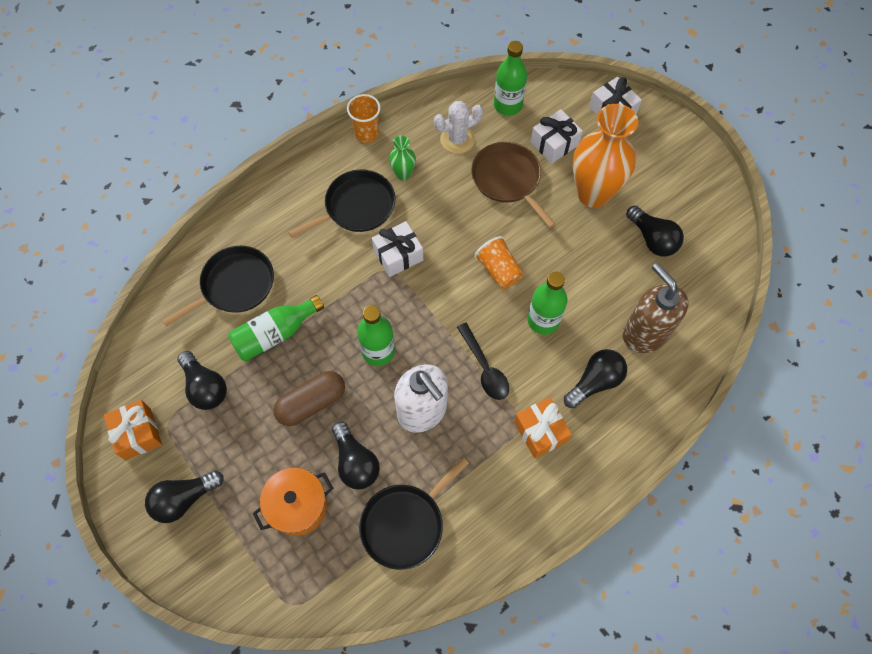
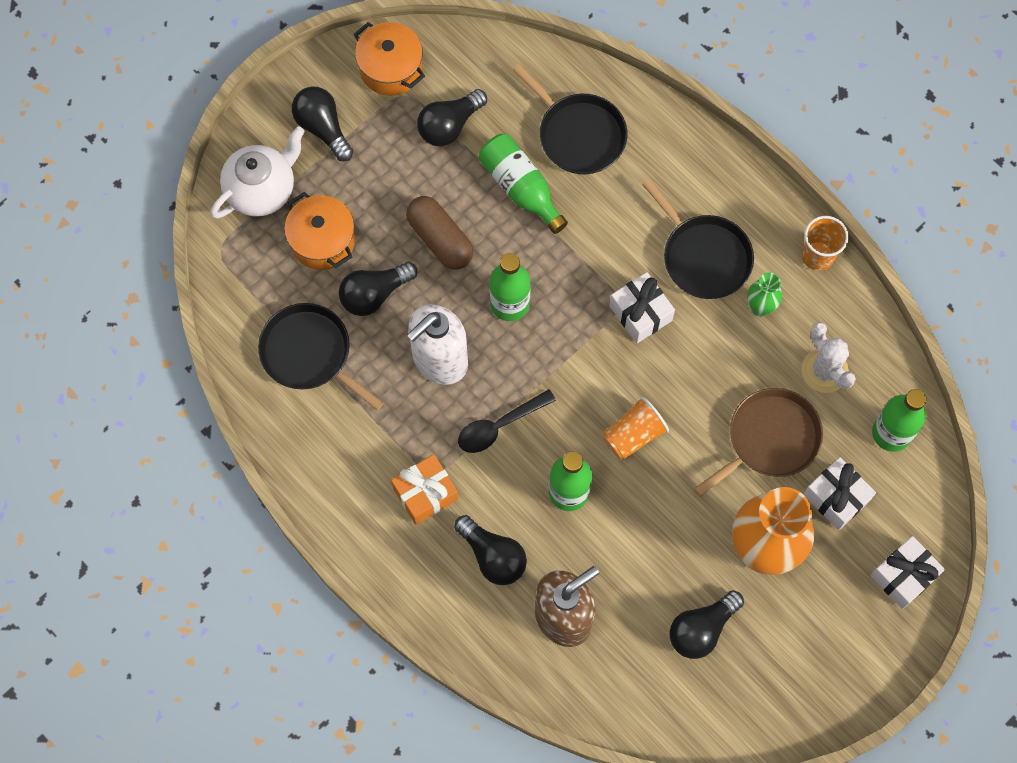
camera: 85 degrees right, 5 degrees up
(138, 434) = (391, 69): orange gift -> orange pot
(236, 560) = (262, 189): none -> white teapot

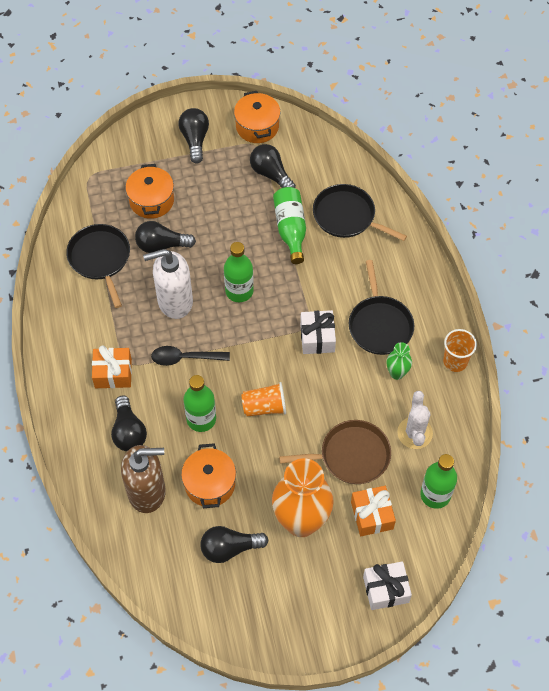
camera: 30 degrees right, 10 degrees down
(262, 189) = (136, 156): white teapot -> none
(440, 239) = (222, 234): brown capsule -> none
(449, 126) = (271, 174): black light bulb -> black light bulb turned 60 degrees clockwise
(578, 134) = (347, 216): black pan -> black pan turned 135 degrees clockwise
(630, 565) = (210, 484): none -> orange pot
(836, 497) = (372, 515): white gift -> orange gift

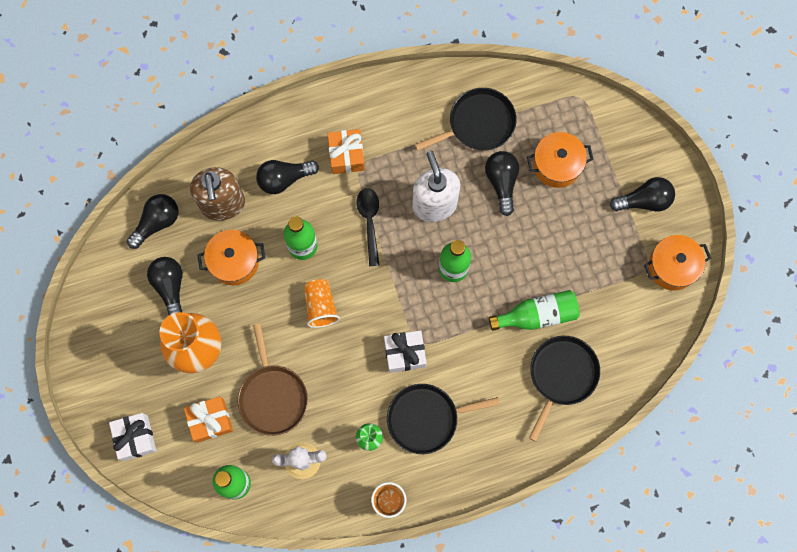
camera: 85 degrees right, 15 degrees up
(271, 174) = (608, 288): black light bulb -> black light bulb (157, 222)

